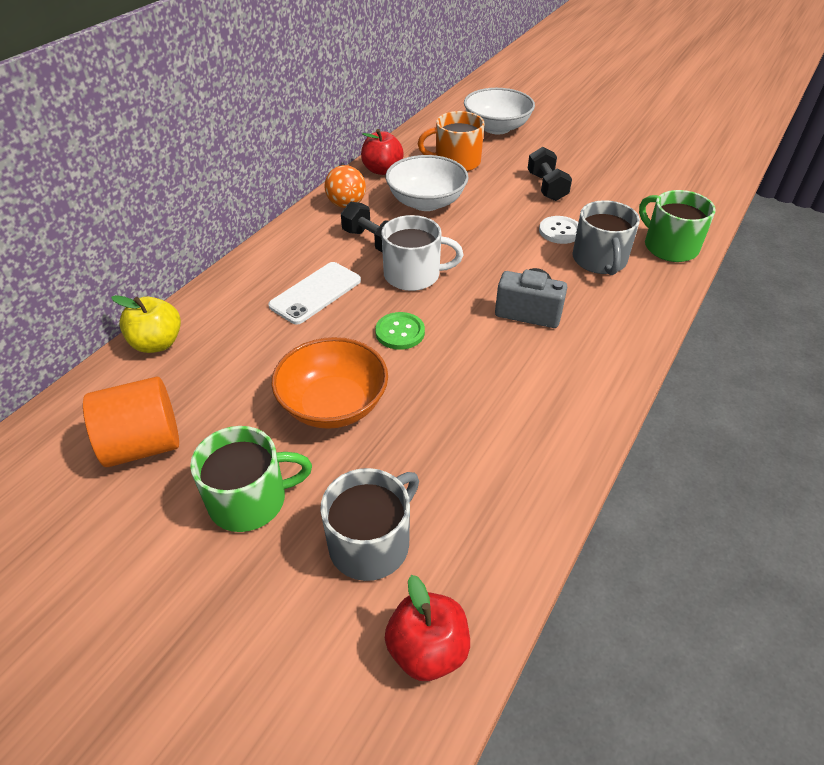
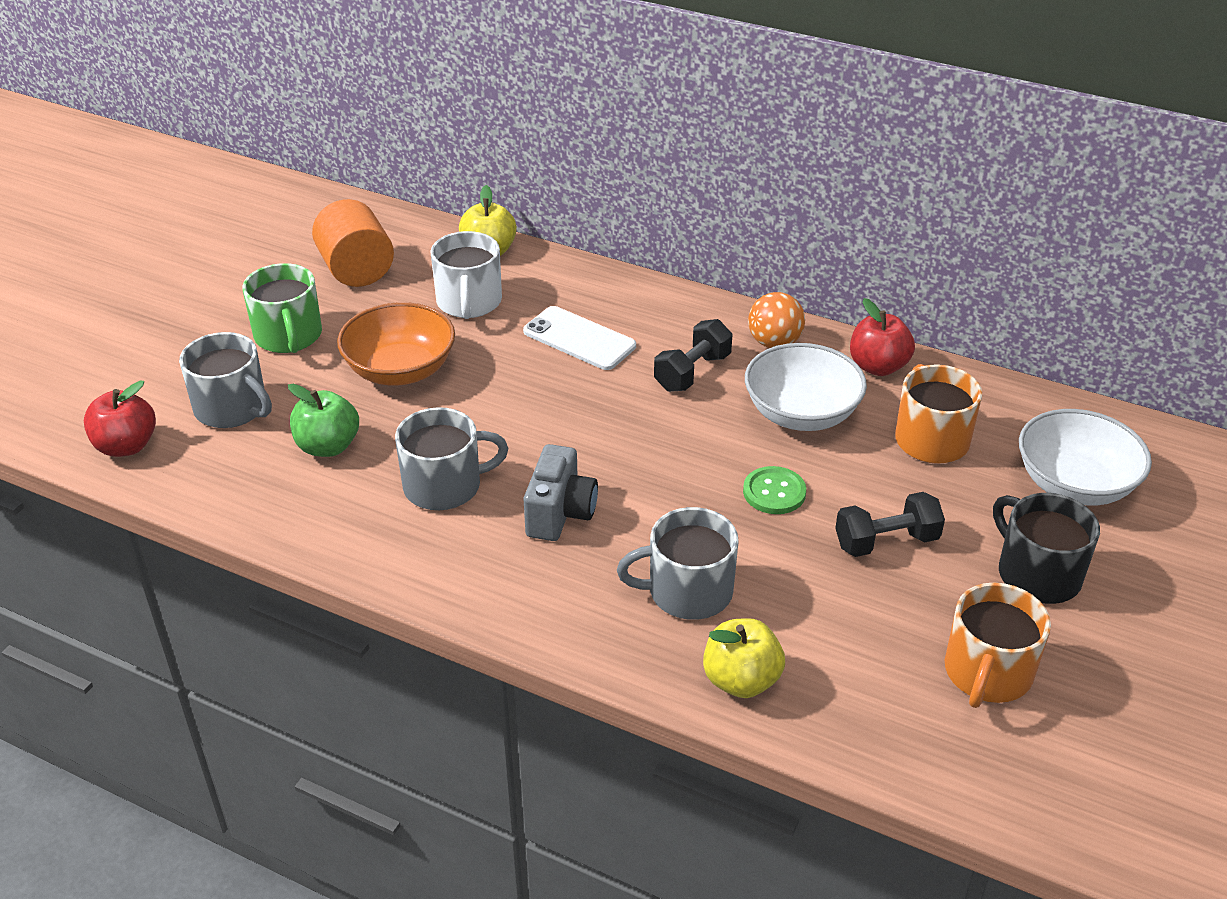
camera: 85 degrees right, 5 degrees down
(400, 332) = (514, 407): green button -> green button (774, 492)
(413, 275) = (625, 411): white mug -> white mug (469, 302)
(442, 455) = (328, 446): none -> green apple
(498, 374) = (444, 486): none -> grey mug
(560, 231) = (757, 551): white button -> none
(567, 148) = (1037, 574): none -> black mug
(642, 171) = (987, 673): none -> orange mug
(669, 247) = (741, 680): green mug -> yellow apple

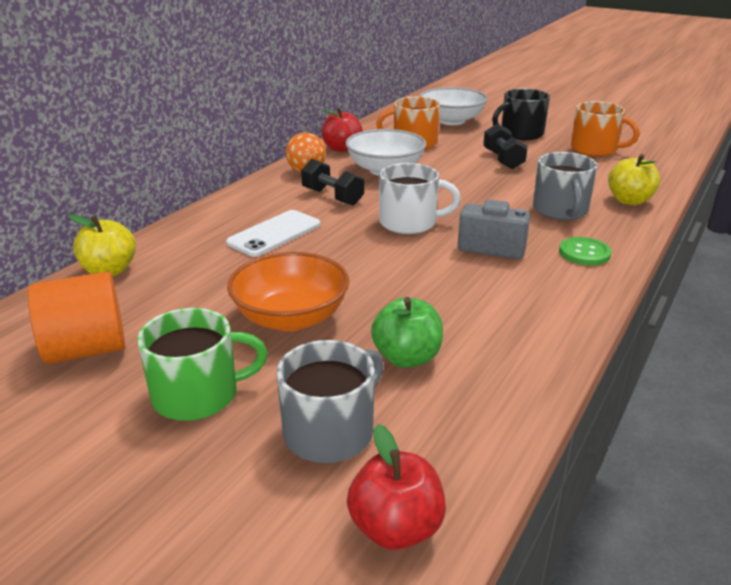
camera: 85 degrees left, 10 degrees down
(444, 486) = (464, 294): grey mug -> none
(469, 302) = (192, 281): white mug -> white mug (409, 222)
(774, 492) = (463, 182): green button -> green button (584, 253)

